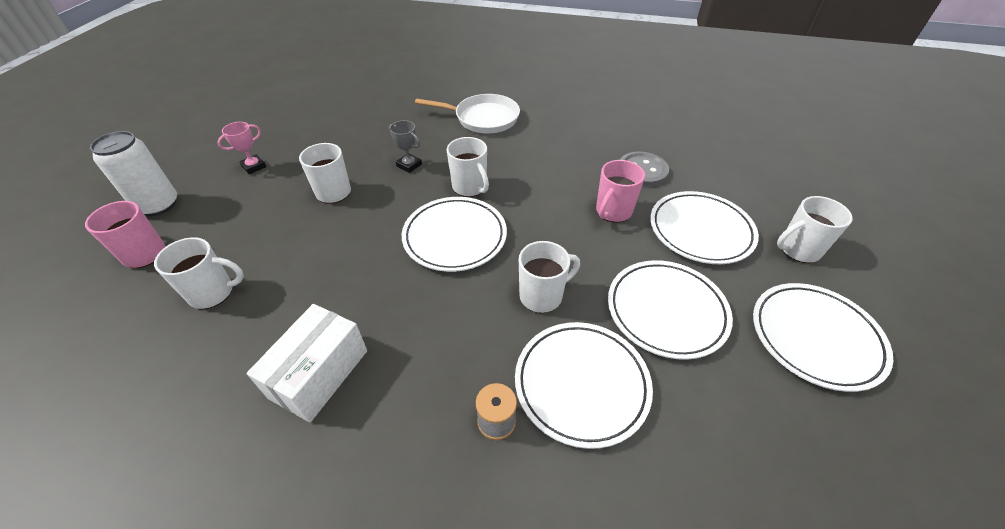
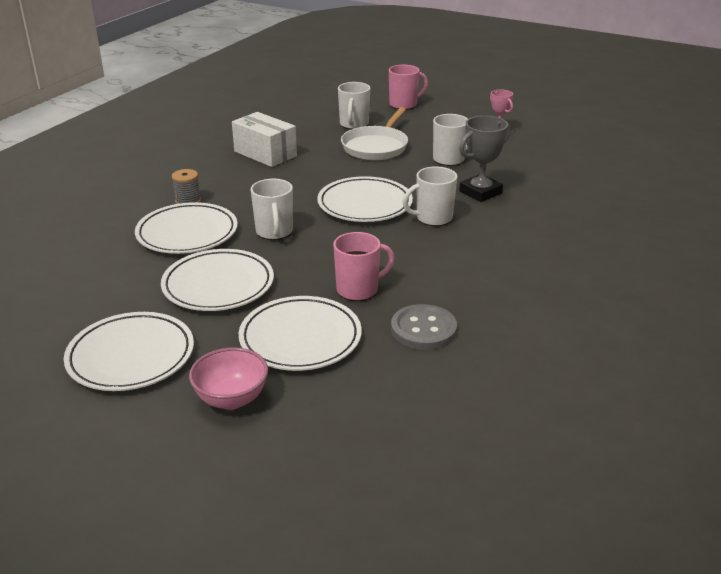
camera: 105 degrees right, 15 degrees down
(158, 205) = (456, 104): white can -> none
(409, 165) = (480, 192): grey trophy -> grey trophy, size x1.62
(483, 118) = (568, 240): white pan -> white pan (376, 146)
(613, 212) = (358, 290): pink mug -> pink mug turned 105 degrees clockwise
(798, 250) = (231, 399): white mug -> pink bowl

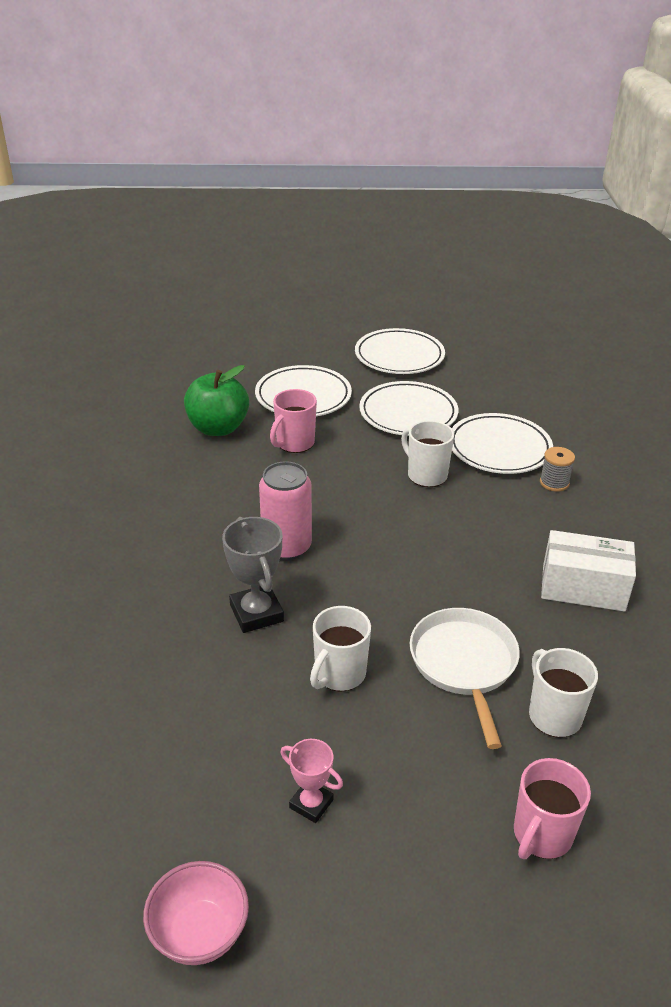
camera: 150 degrees right, 5 degrees up
(231, 399) = (309, 354): pink bowl -> pink bowl (199, 933)
(365, 204) = (376, 542): white plate -> none
(423, 329) = (218, 428): grey button -> green apple
(433, 218) = (286, 547): white mug -> pink can
(480, 192) = (256, 613): grey trophy -> grey trophy turned 45 degrees counterclockwise

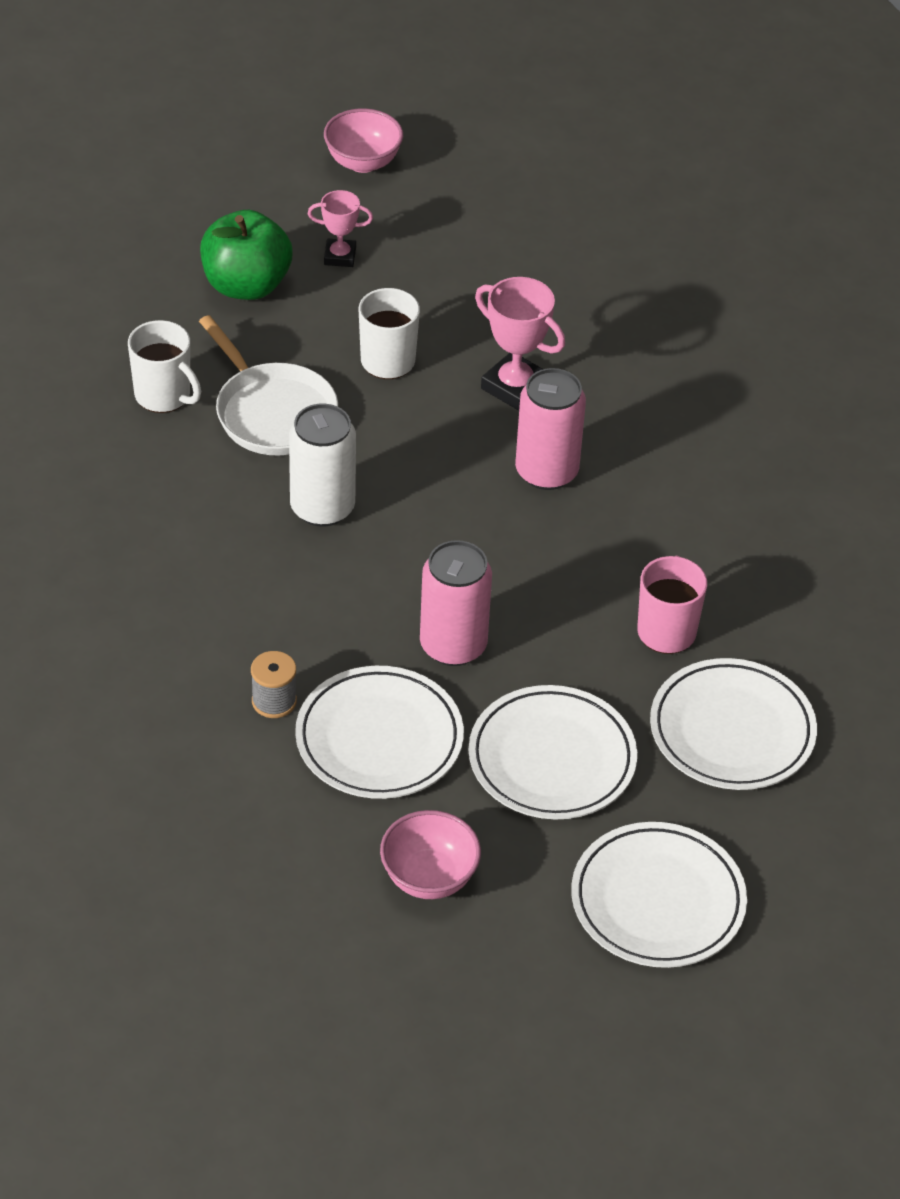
camera: 150 degrees right, 10 degrees up
(218, 428) = (792, 616): green apple -> green apple (246, 285)
(256, 613) = (515, 387): grey trophy -> pink trophy
(426, 475) = (453, 645): white mug -> pink can
(463, 578) = (322, 507): none -> white can
(506, 392) = (429, 877): none -> pink bowl
(541, 835) = (140, 300): pink mug -> none
(583, 588) = (180, 547): white box -> none

